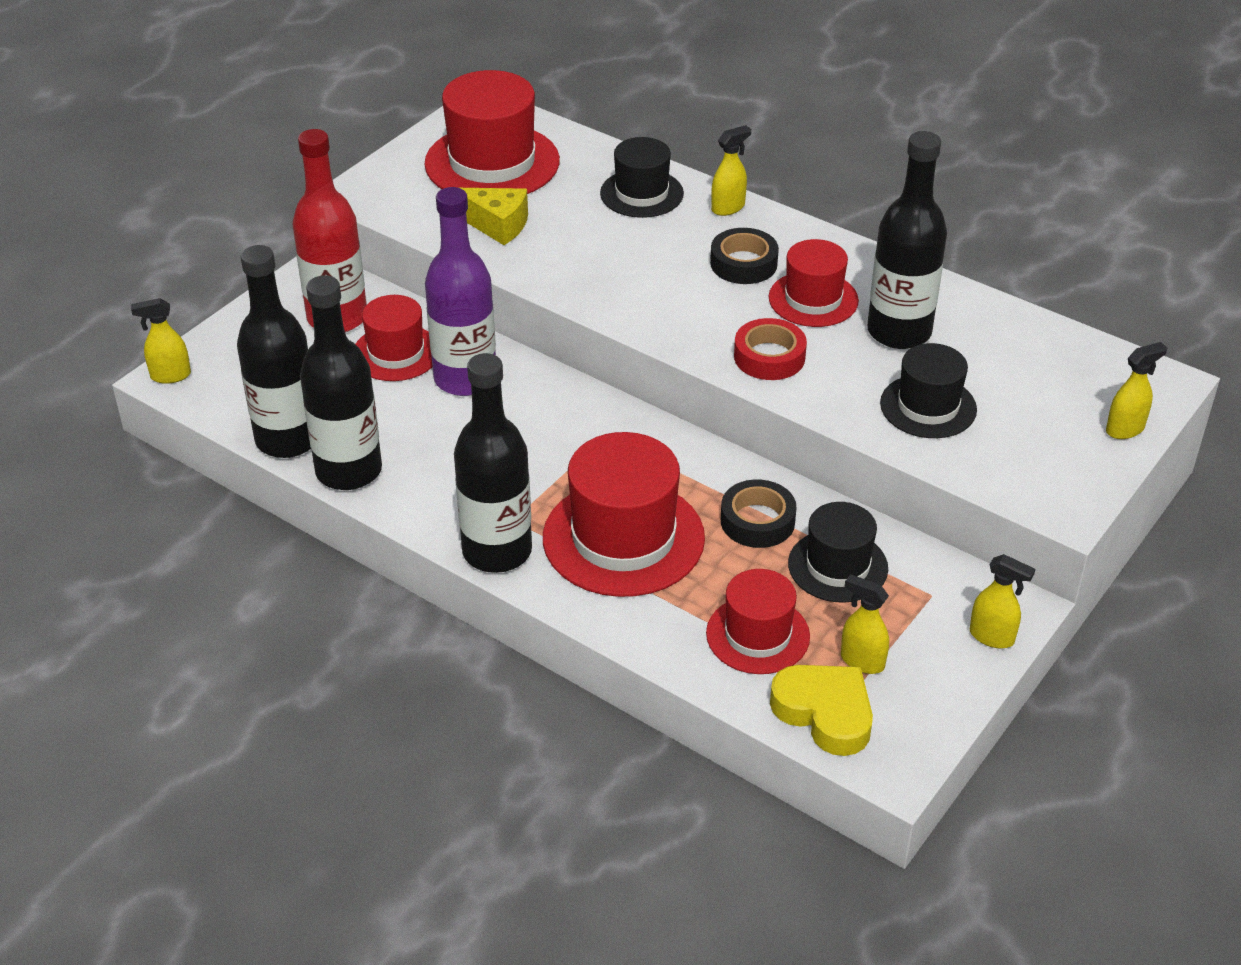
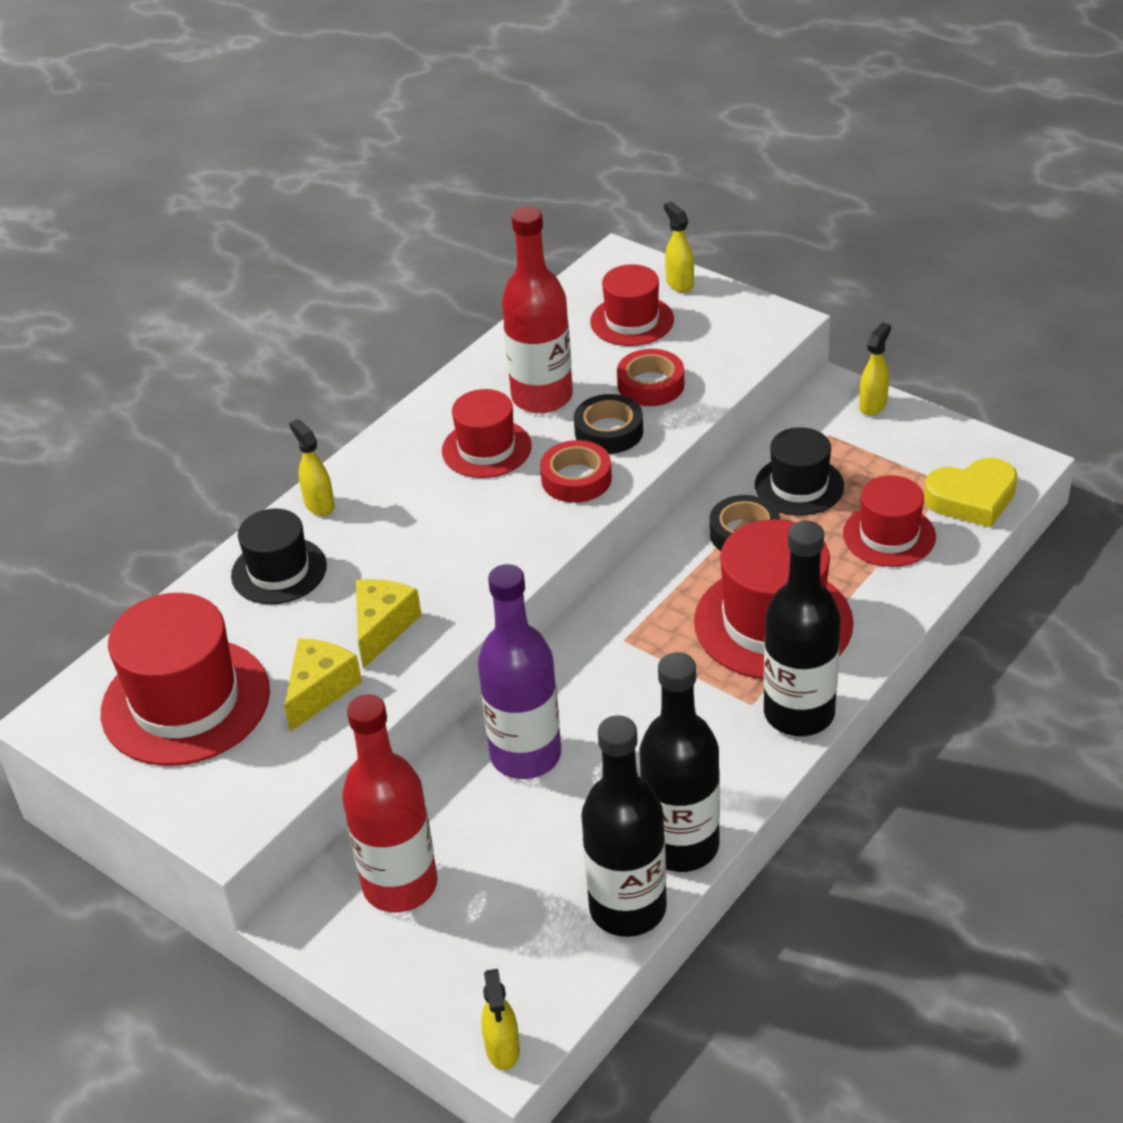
camera: 85 degrees left, 0 degrees up
(396, 353) = (474, 821): red hat -> red hat (632, 321)
(567, 252) = (382, 627): none -> yellow cheese
(743, 263) = (421, 494): black tape -> black tape (609, 431)
(825, 713) = (972, 498): yellow heart -> yellow heart turned 150 degrees counterclockwise
(861, 661) = (911, 476): yellow spray bottle -> none
(899, 332) = (542, 397): black bottle -> red bottle
(928, 406) = (650, 385): black hat -> red tape

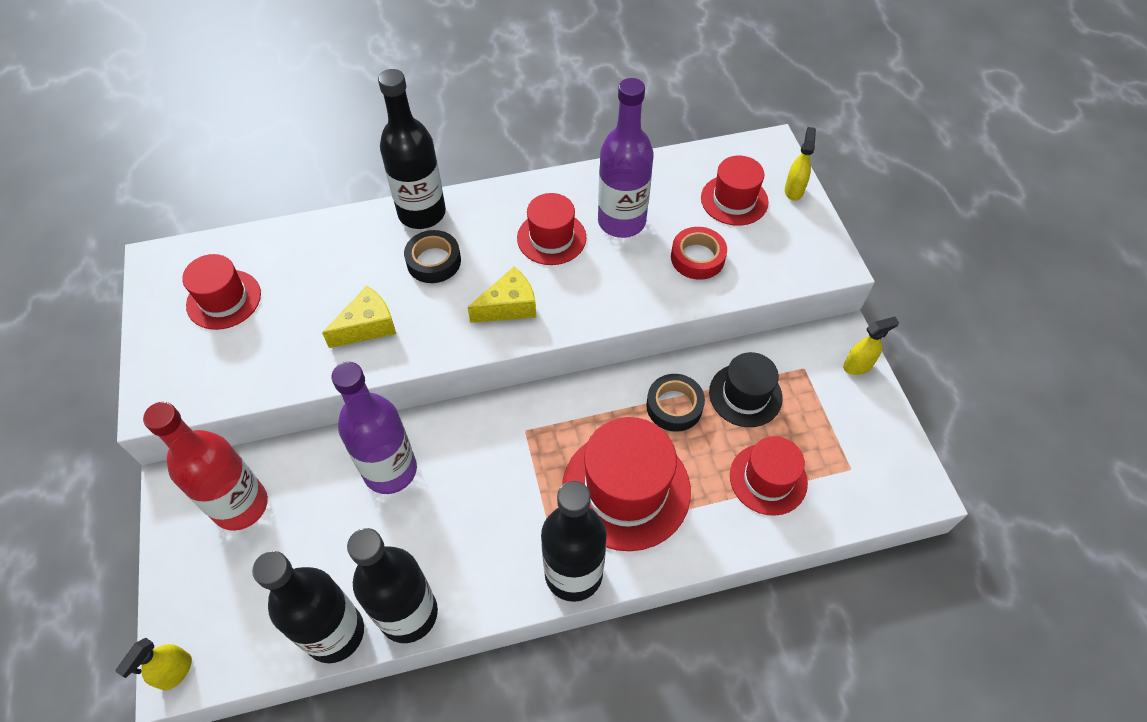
camera: 35 degrees right, 15 degrees up
(185, 702) = (224, 299): red hat -> red hat, size x0.61
(279, 571) = (356, 244): black hat -> none
(319, 505) = (422, 213): yellow spray bottle -> black bottle
(320, 690) = (293, 345): yellow cheese -> yellow cheese (509, 306)
(542, 397) = (621, 221): red bottle -> purple bottle
(576, 479) = (581, 298): red tape -> none
(609, 431) = (636, 276): black tape -> black tape (433, 261)
(972, 498) = (856, 492): yellow heart -> none

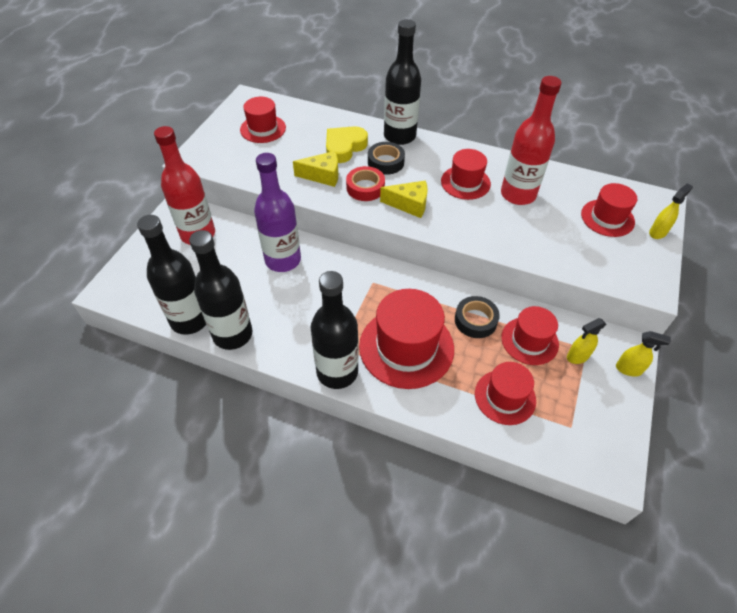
camera: 35 degrees right, 5 degrees down
(175, 672) = (106, 290): yellow spray bottle -> yellow spray bottle (577, 356)
(363, 268) = (344, 147): none -> yellow heart
(621, 221) = (518, 194): purple bottle -> red bottle
(697, 258) = (553, 237): red tape -> red tape (365, 188)
(745, 395) = (529, 341): black hat -> red hat

